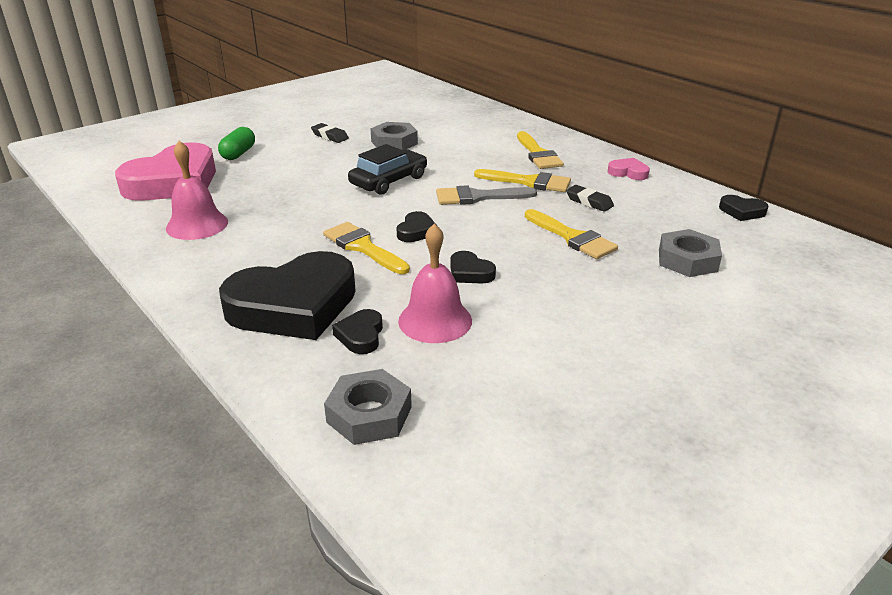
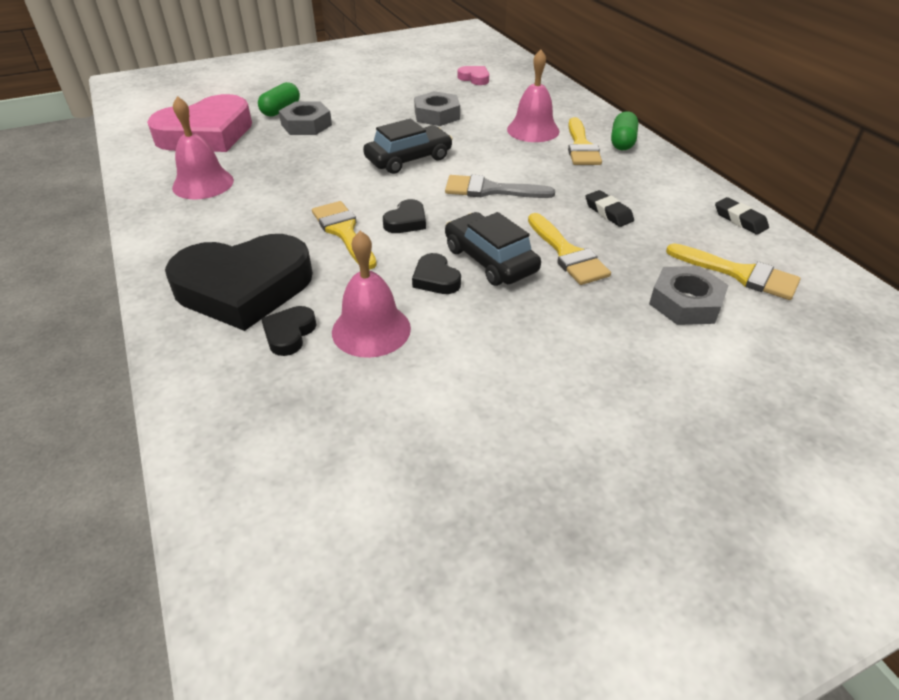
camera: 15 degrees right, 10 degrees up
(330, 136) = (377, 101): black eraser -> black eraser (740, 220)
(369, 414) = (250, 427): grey nut -> grey nut (306, 125)
(488, 145) = (533, 130): none -> pink bell
(509, 251) = (490, 260): none -> black car
(529, 182) = (554, 179): yellow brush -> yellow brush (740, 274)
(571, 147) = (622, 142): none -> green capsule
(628, 172) = (671, 182): pink heart -> pink heart (474, 78)
(742, 211) = (783, 250): black heart -> none

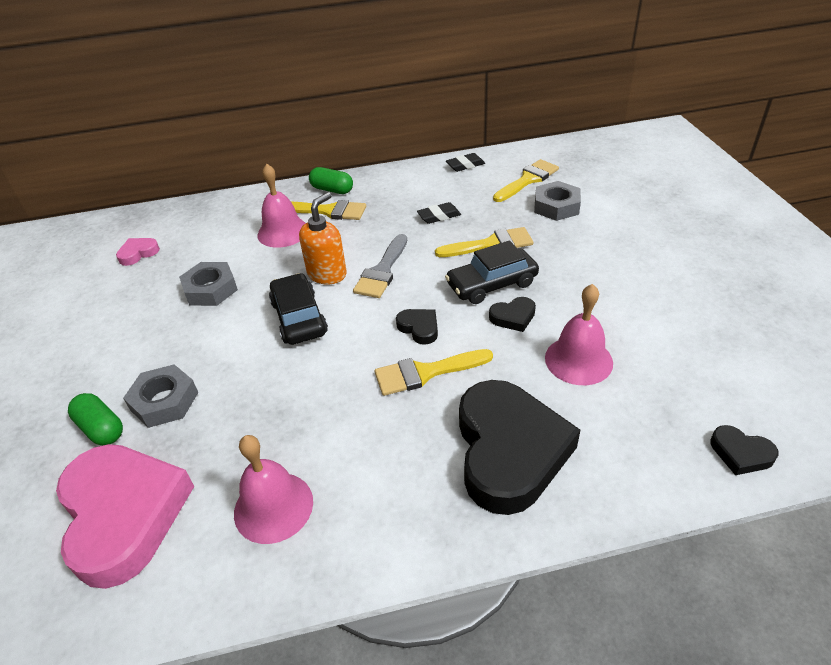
camera: 75 degrees left, 0 degrees up
(289, 334) = (582, 414): black heart -> black heart (741, 453)
(475, 162) = (327, 274): none -> orange soap dispenser

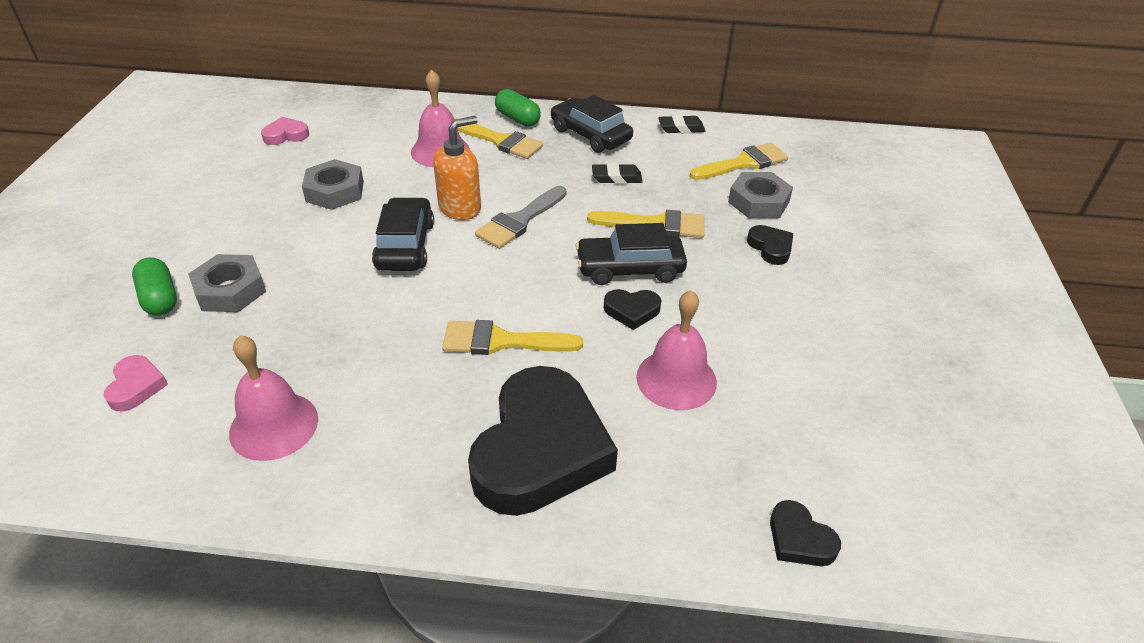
camera: 15 degrees right, 0 degrees up
(124, 515) = (136, 386): pink heart -> pink heart, size x0.41
(398, 188) = (590, 135): none -> black car
(419, 328) = (522, 292): black heart -> black heart (770, 248)

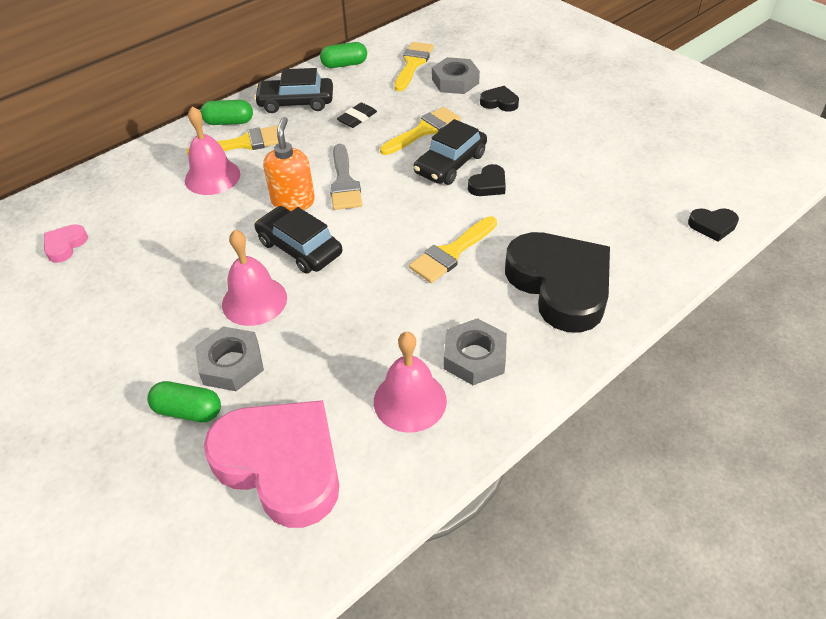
camera: 45 degrees left, 5 degrees up
(136, 386) = (281, 465): pink heart -> pink heart, size x2.42
(335, 191) = (184, 253): grey nut -> grey nut (474, 357)
(676, 379) = (562, 201): pink bell -> pink bell (254, 300)
(681, 128) = (344, 64): black eraser -> green capsule

